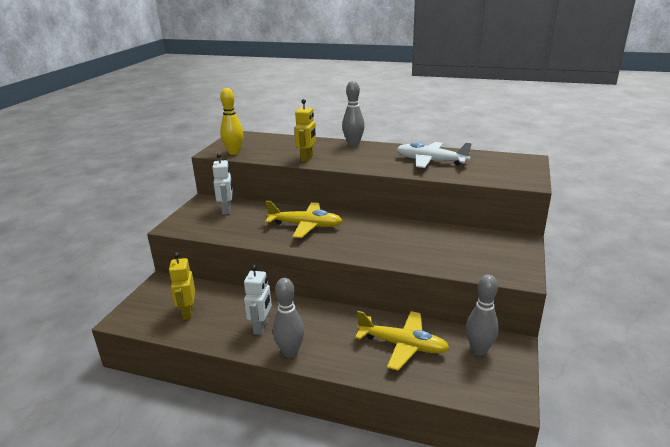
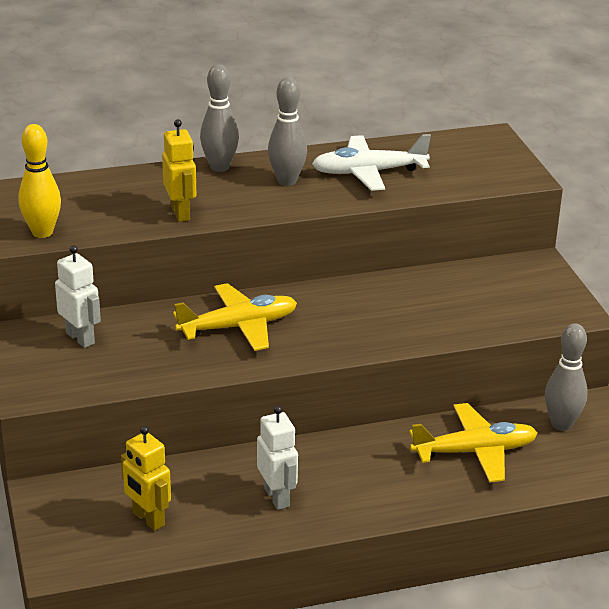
camera: 35 degrees left, 5 degrees up
(290, 352) = (350, 512): grey bowling pin -> grey bowling pin (287, 181)

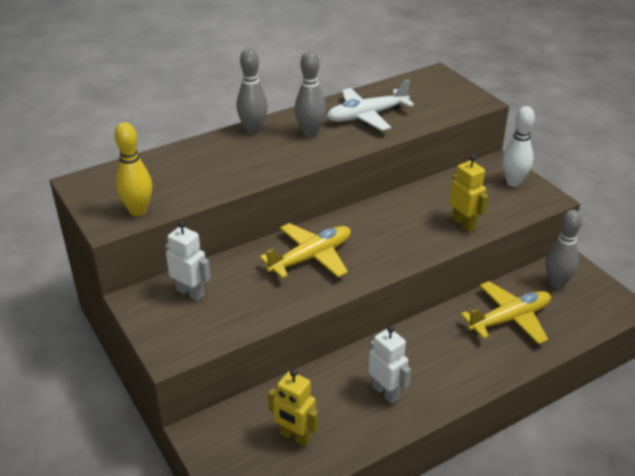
camera: 15 degrees left, 5 degrees up
(181, 213) = (243, 174): yellow robot -> yellow robot (463, 223)
(543, 288) = (513, 182): none -> white bowling pin

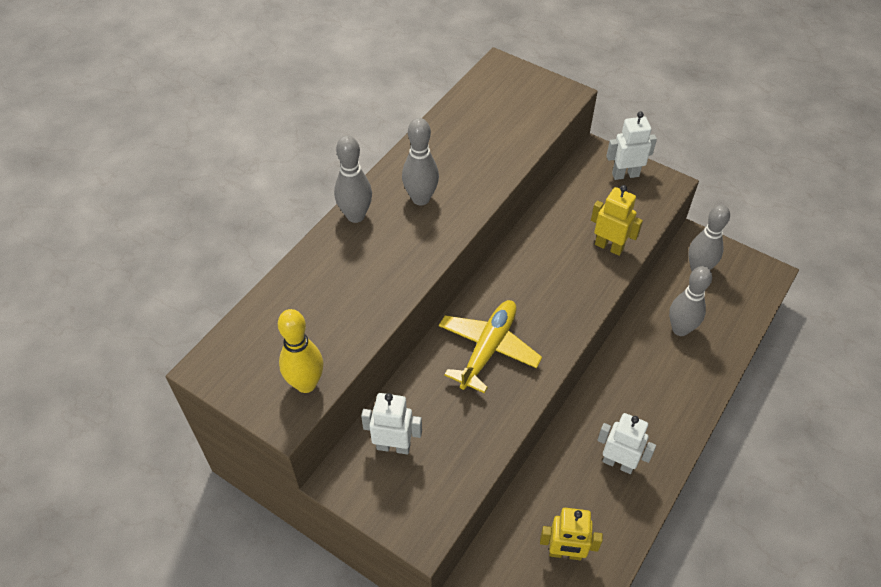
camera: 25 degrees left, 15 degrees up
(366, 116) = (465, 153): white plane -> none
(510, 319) = (680, 329): yellow plane -> grey bowling pin
(513, 182) = (625, 174): white bowling pin -> white robot

